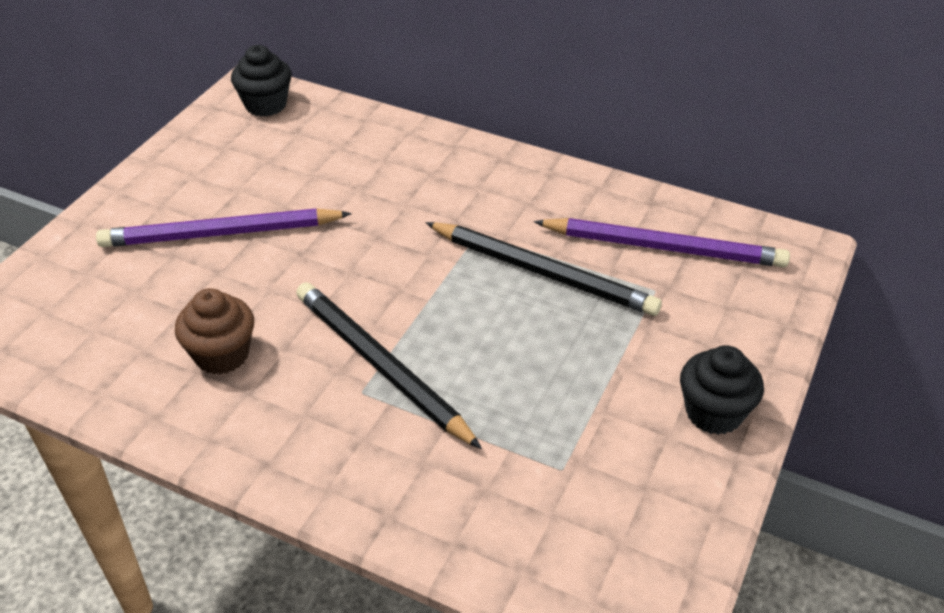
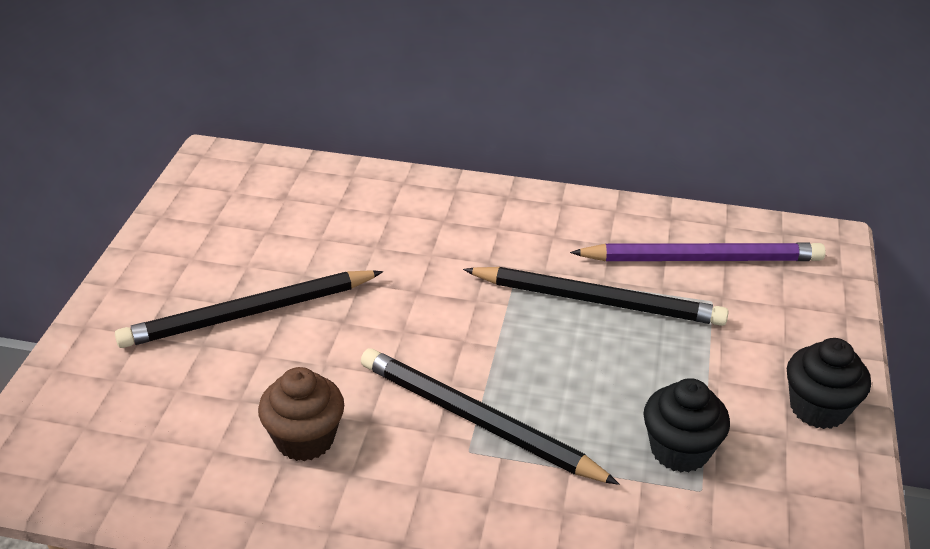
camera: 15 degrees left, 5 degrees down
(222, 233) = (249, 313): purple pencil -> black pencil
(266, 105) = (239, 174): black cupcake -> black cupcake (679, 450)

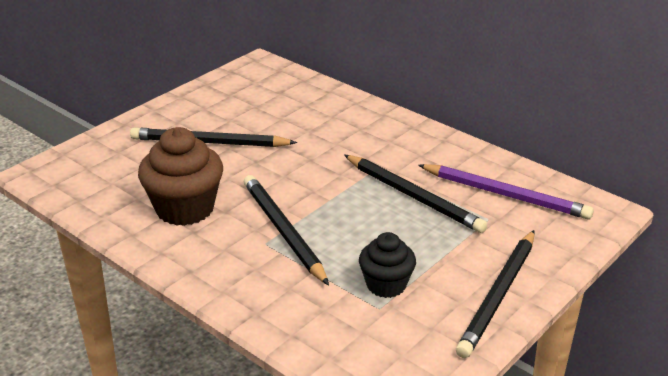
camera: 30 degrees right, 5 degrees down
(305, 439) = (185, 208): brown cupcake -> brown cupcake, size x1.62
(818, 408) = (498, 295): black cupcake -> black pencil

